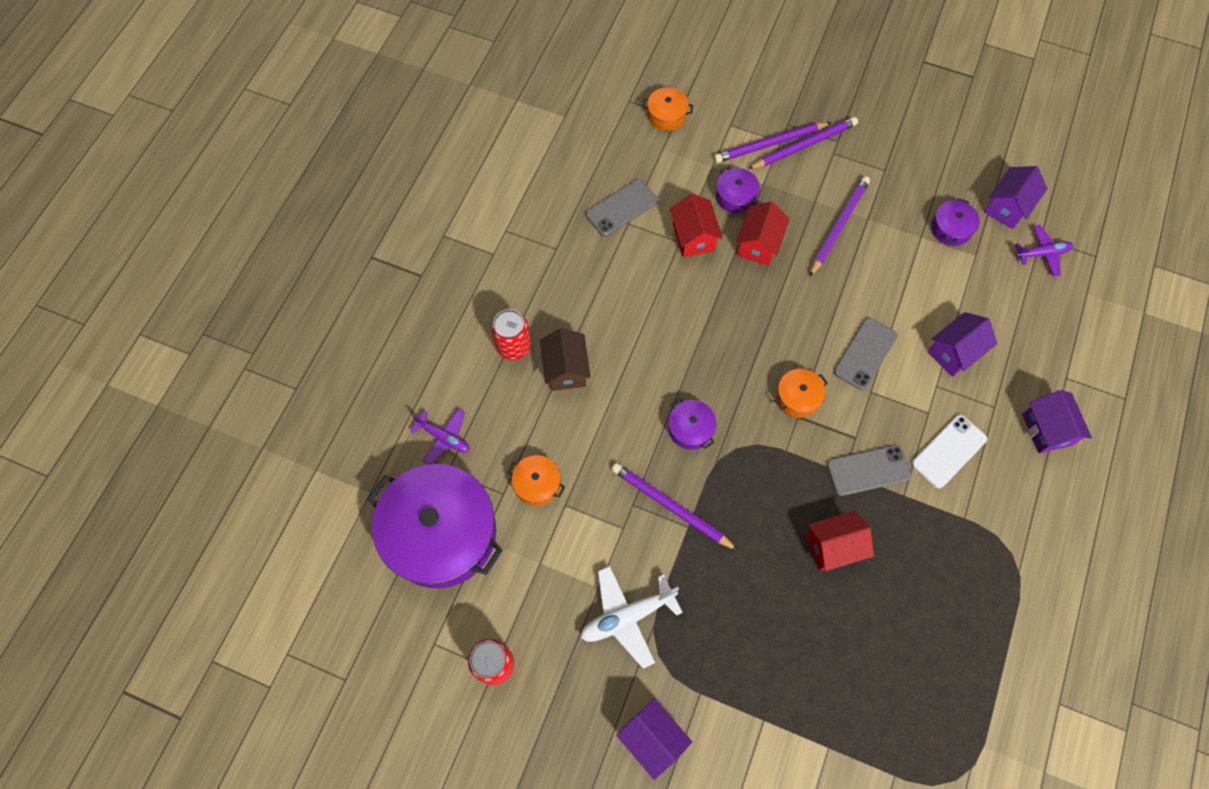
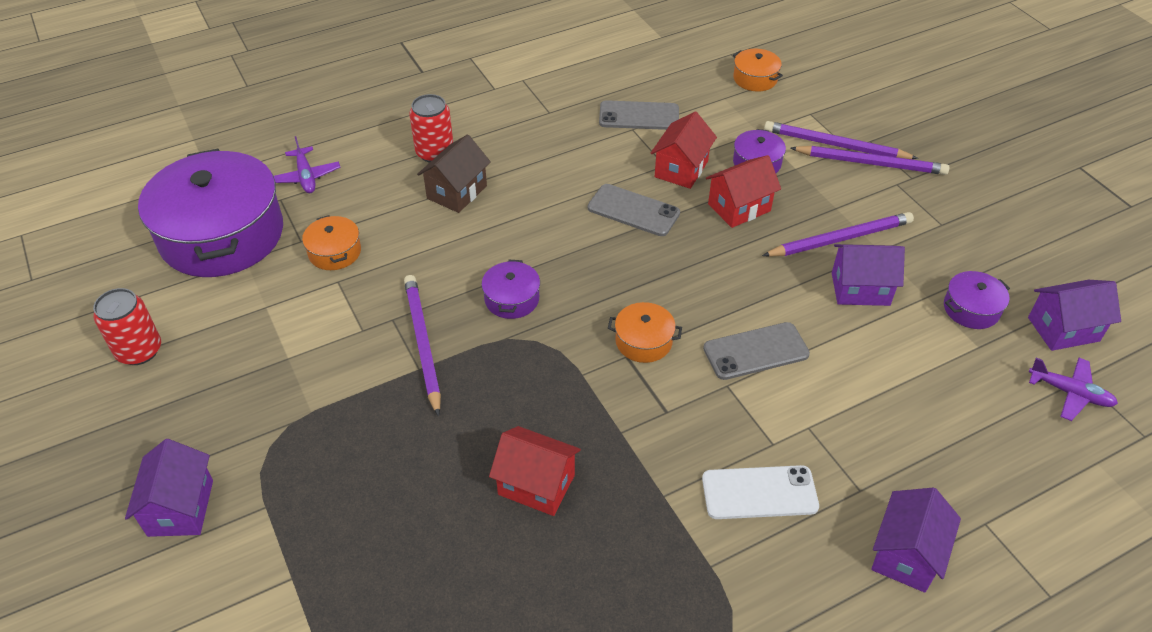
camera: 40 degrees right, 20 degrees down
(627, 616) = (282, 397): white plane -> none
(868, 470) = (648, 448): grey phone -> grey phone (633, 210)
(954, 352) = (861, 412): purple house -> purple house (860, 289)

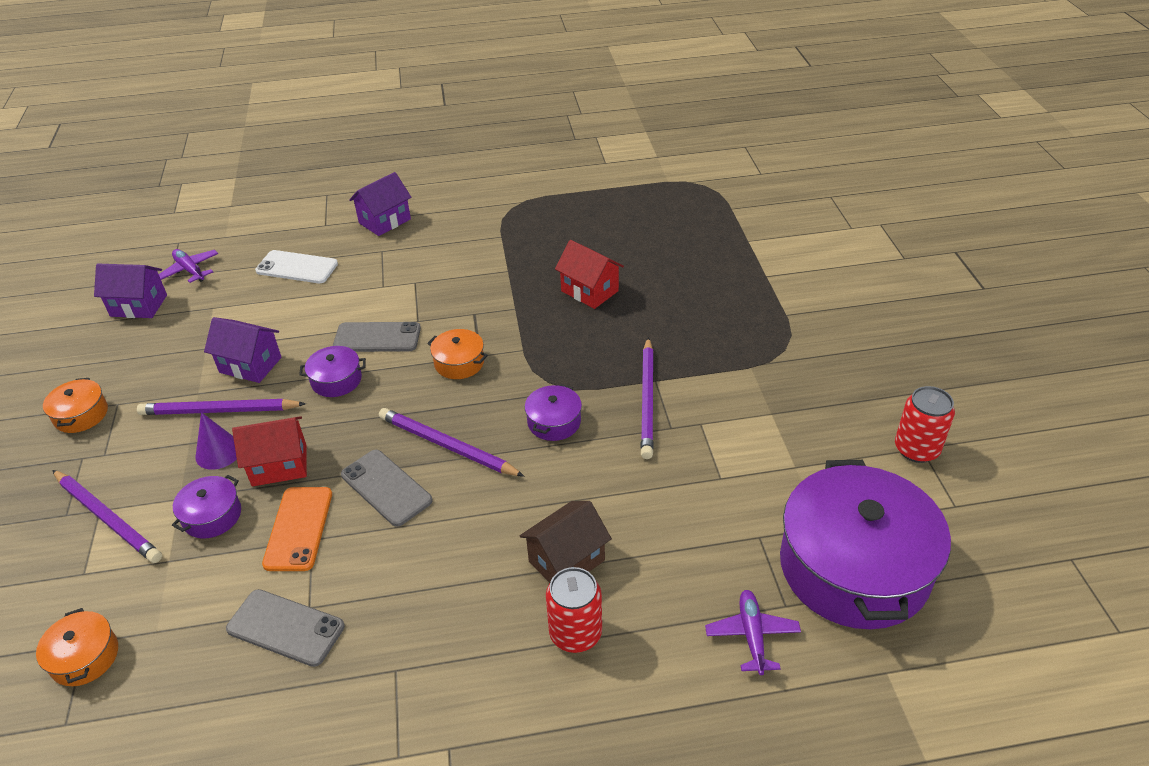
camera: 160 degrees left, 5 degrees down
(180, 508) = (849, 325): purple house -> none
(334, 252) = (721, 513): orange pot -> orange pot (81, 415)
(681, 169) = (298, 528): red house -> orange phone
(759, 493) = (445, 260): white phone -> white phone (297, 267)
(802, 206) = (218, 452): none -> purple cone
(871, 163) = (99, 485): purple pencil -> purple pencil (447, 446)
(971, 309) = (184, 332): purple pot -> purple pot (336, 380)

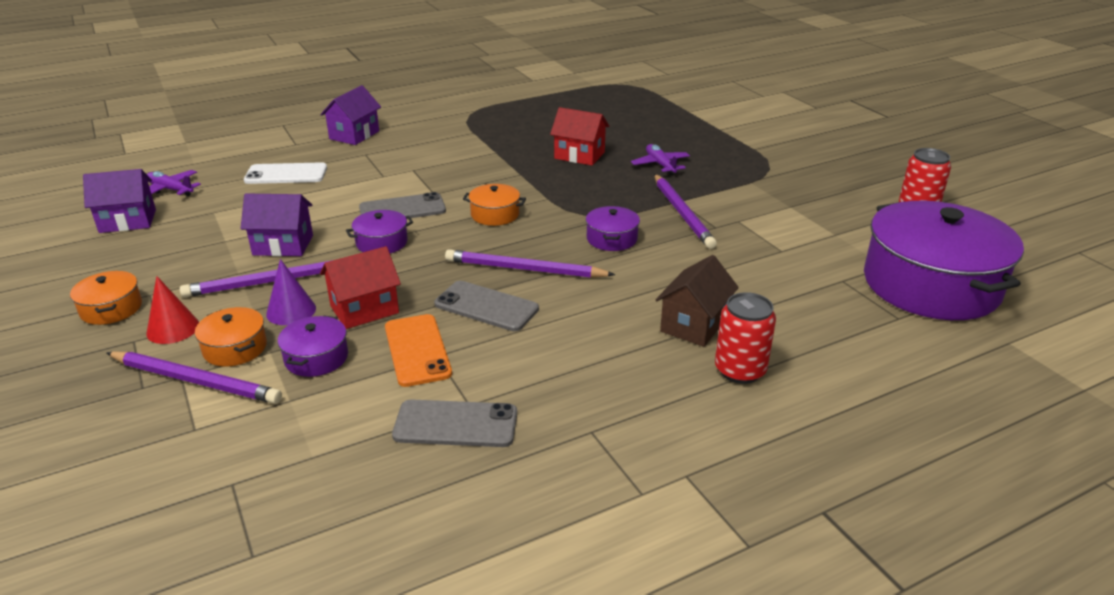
camera: 20 degrees left, 10 degrees down
(85, 657) = (240, 495): orange pot -> orange pot (235, 348)
(117, 451) = (173, 329): none -> red cone
(752, 635) = (888, 341): purple plane -> purple plane (660, 165)

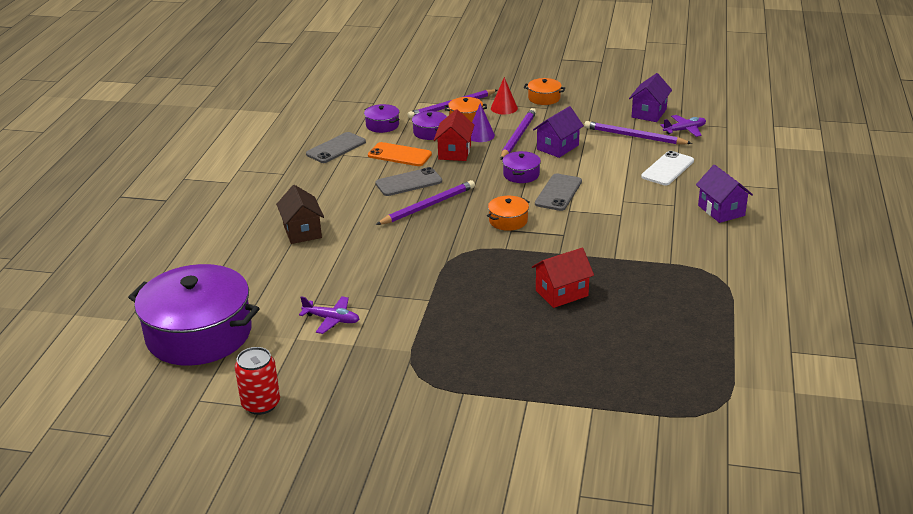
camera: 130 degrees right, 0 degrees up
(611, 239) = (419, 248): purple pot -> purple pot (382, 125)
(660, 165) = (496, 323): purple plane -> purple plane (331, 319)
(682, 213) = (411, 291): purple pencil -> purple pencil (634, 136)
(740, 370) = (253, 225): red can -> none

